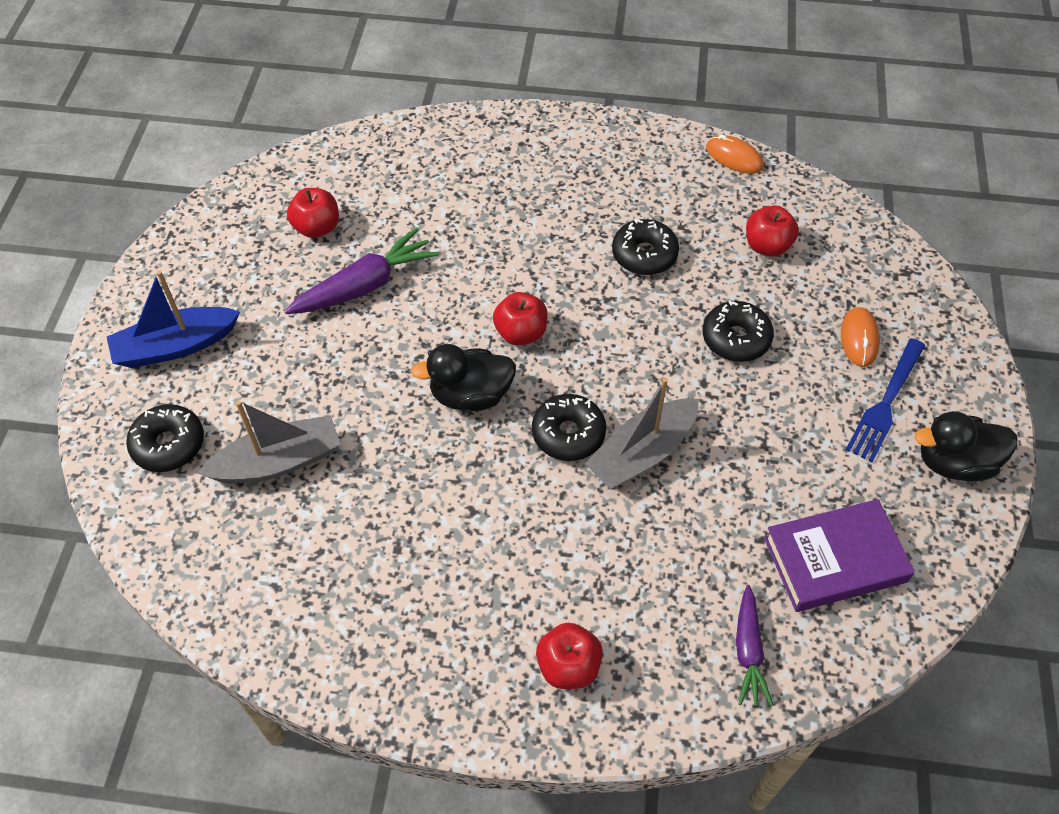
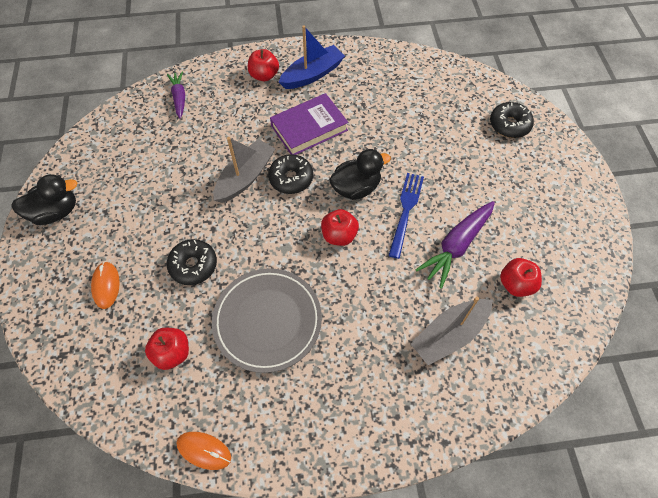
camera: 165 degrees right, 5 degrees up
(175, 346) = (547, 177): blue boat -> blue boat (312, 74)
(278, 461) = (446, 129): grey boat -> grey boat (449, 335)
(644, 255) = (267, 321): black donut -> grey plate
(835, 559) = (134, 145): purple book -> purple book (309, 128)
(886, 403) = (93, 241): blue fork -> blue fork (406, 211)

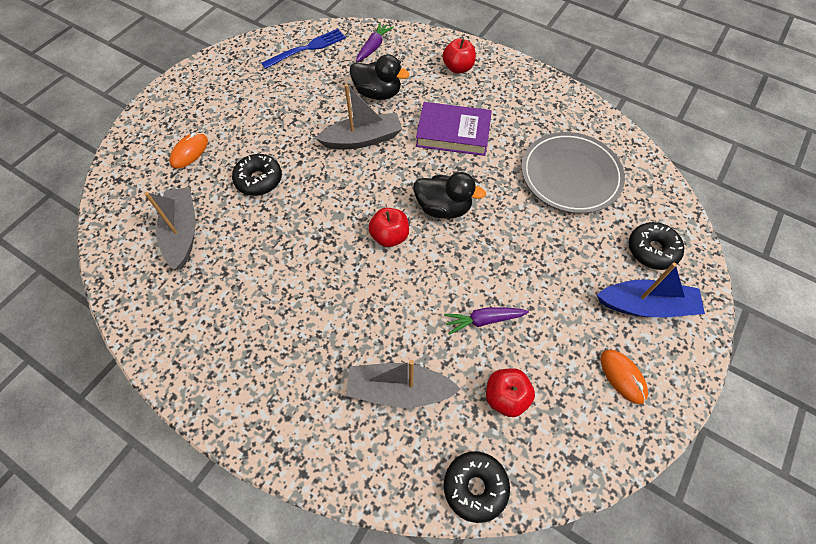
camera: 40 degrees right, 0 degrees up
(55, 212) = (209, 78): black duck -> black duck (378, 93)
(172, 353) = (182, 233): red apple -> grey boat
(204, 450) = (133, 319): orange mouse -> orange mouse (622, 376)
(267, 321) = (268, 261): grey plate -> grey plate (570, 175)
(291, 178) = (397, 164): black donut -> black donut (475, 487)
(312, 74) = (501, 90): blue boat -> blue boat (646, 306)
(406, 211) = (468, 257): blue fork -> blue fork (307, 48)
(456, 246) = (483, 320): purple carrot -> purple carrot, size x0.63

